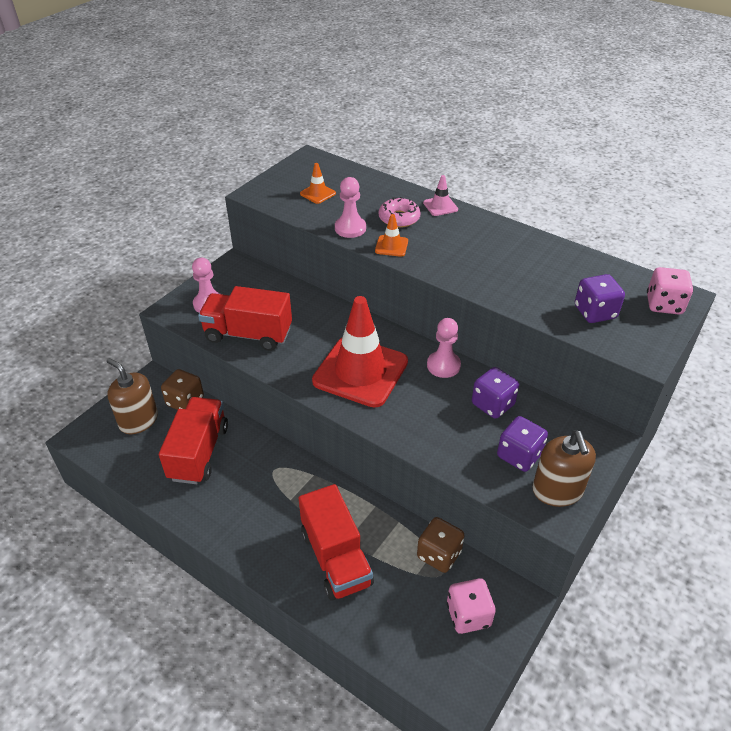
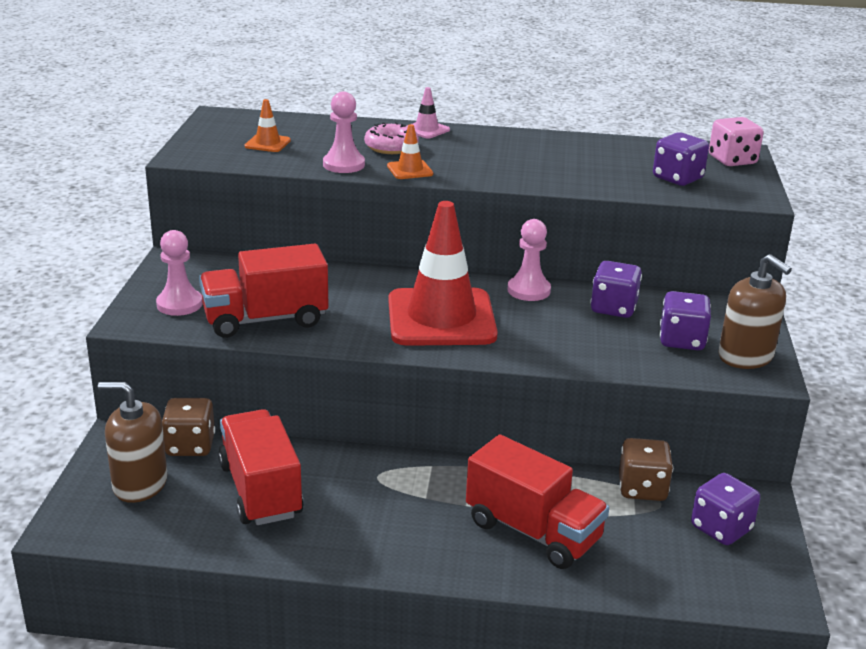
camera: 30 degrees left, 15 degrees down
(468, 615) = (721, 528): pink dice -> purple dice

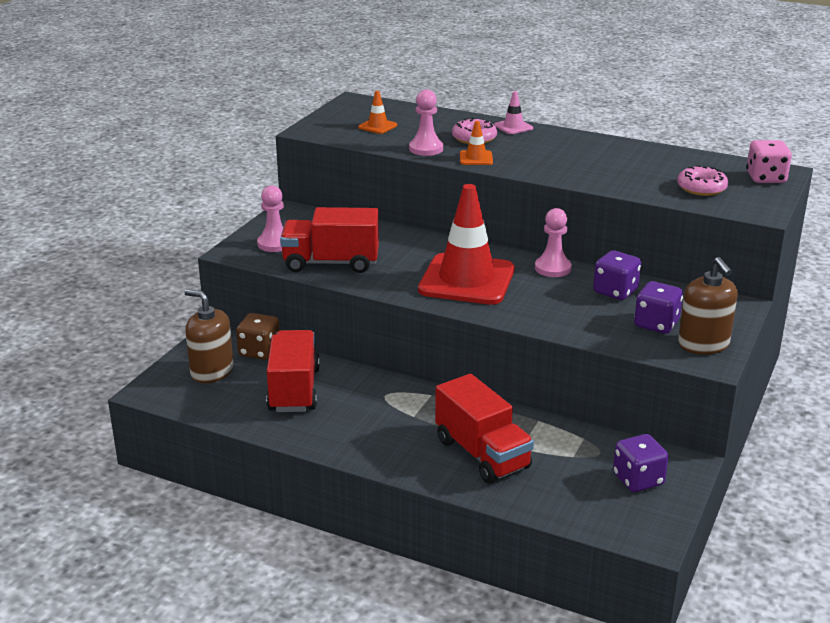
camera: 20 degrees right, 0 degrees up
(642, 488) = (590, 439): brown dice -> none
(677, 178) = (701, 188): purple dice -> pink donut

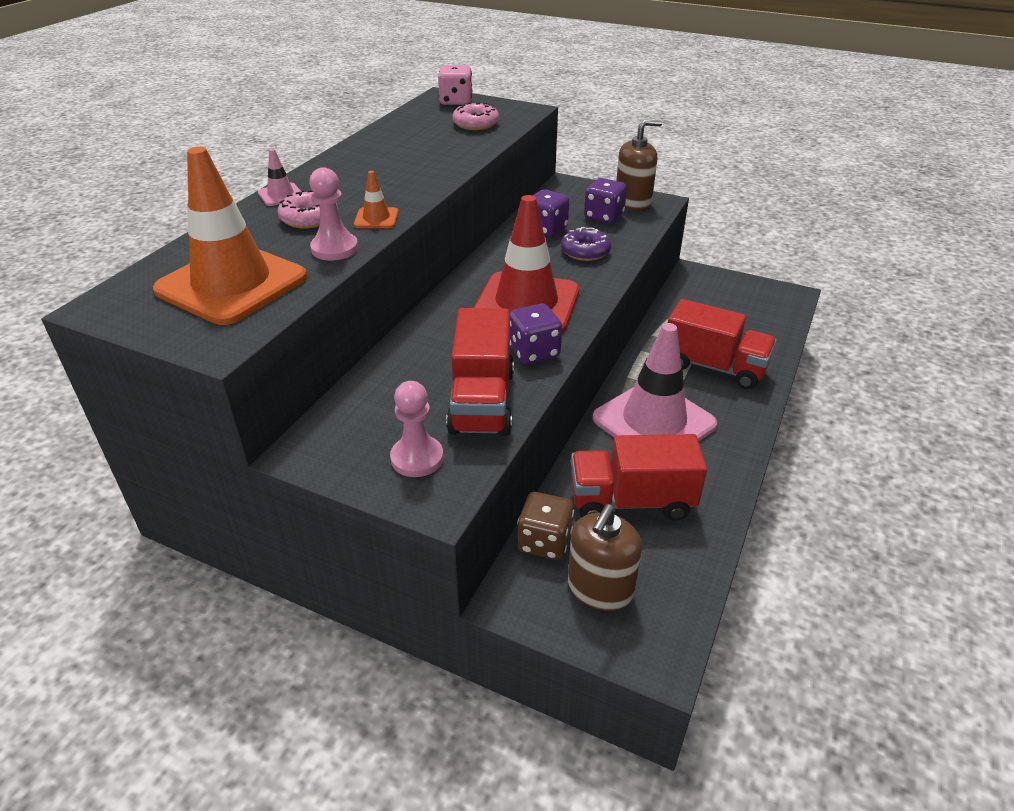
camera: 90 degrees left, 10 degrees up
(377, 126) = (232, 284): orange traffic cone -> orange traffic cone, size x2.45
(393, 409) = (654, 421): none -> pink traffic cone
(482, 454) = (714, 367): red truck -> red truck turned 60 degrees clockwise
(552, 268) = (499, 256): pink pawn -> none
(571, 310) = (585, 251): none -> purple donut
(638, 480) = (722, 294): purple dice -> purple dice (534, 352)

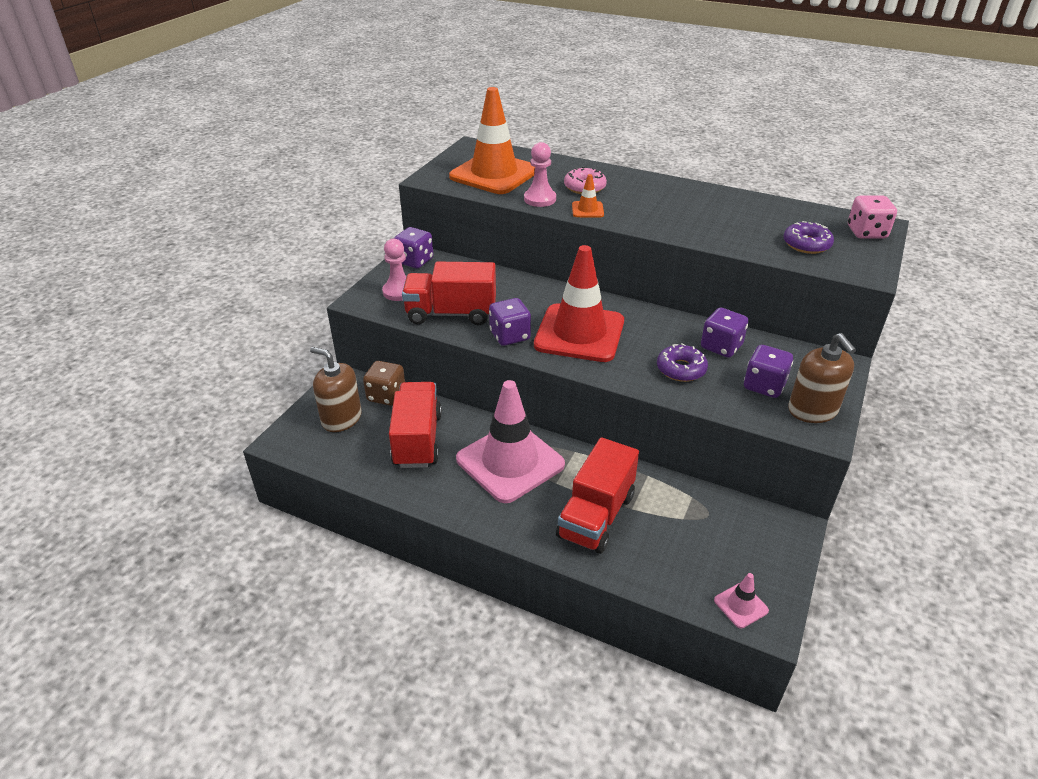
camera: 90 degrees right, 0 degrees up
(281, 195) = (620, 175): pink traffic cone -> pink traffic cone (740, 605)
(324, 447) = (415, 261): none -> purple dice
(476, 124) = (806, 244): pink donut -> purple donut

